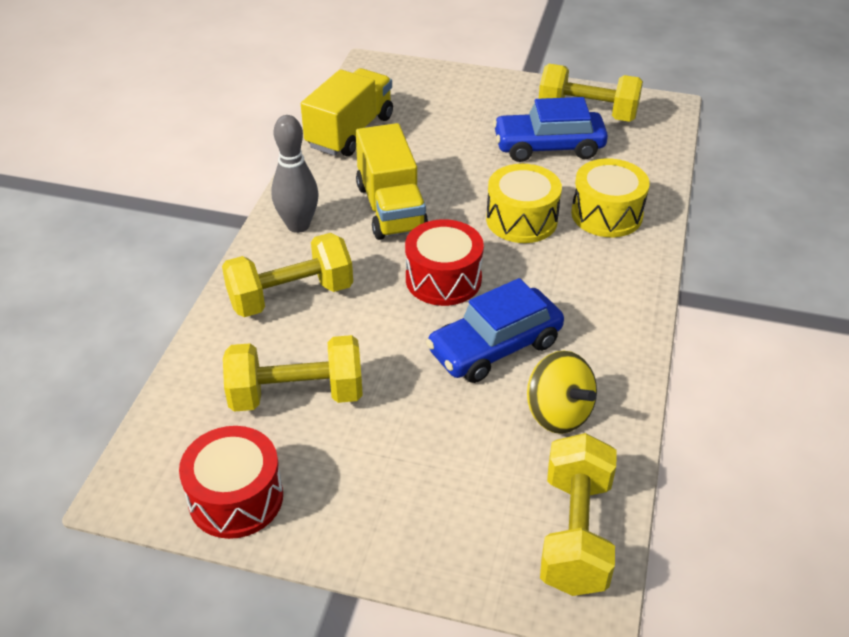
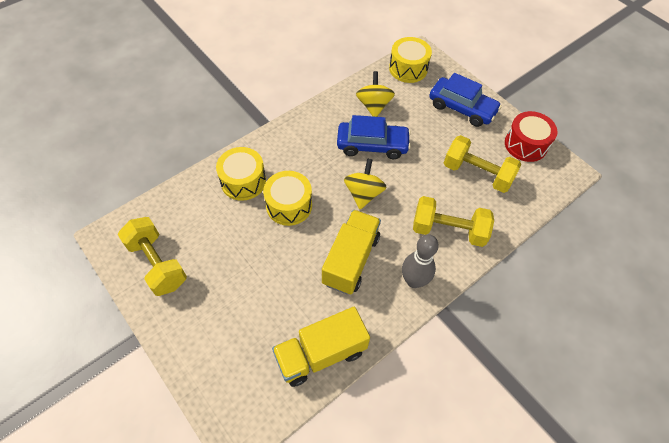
camera: 145 degrees left, 15 degrees up
(443, 279) = (363, 193): red drum -> yellow spinning top
(548, 147) = (215, 250): blue car -> blue car (462, 108)
(575, 533) = (408, 68): yellow dumbbell -> yellow drum

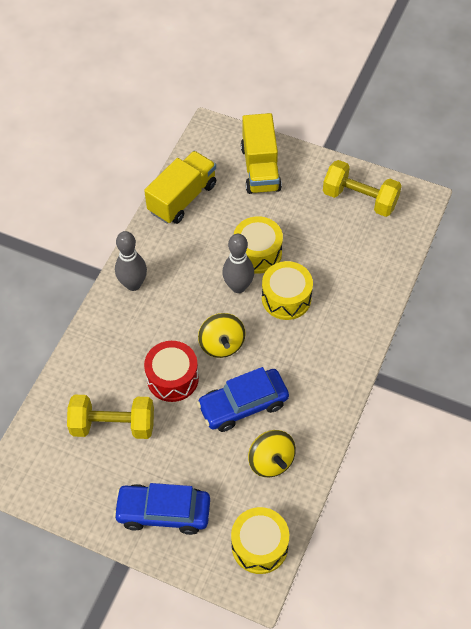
camera: 155 degrees right, 0 degrees up
(243, 181) = (347, 300): yellow drum -> yellow drum (257, 253)
(322, 234) = (238, 286): none -> grey bowling pin
(351, 260) = (198, 276): yellow truck -> yellow truck (260, 168)
(448, 230) = (120, 346): yellow dumbbell -> none
(525, 144) = (68, 494): red drum -> red drum (172, 378)

